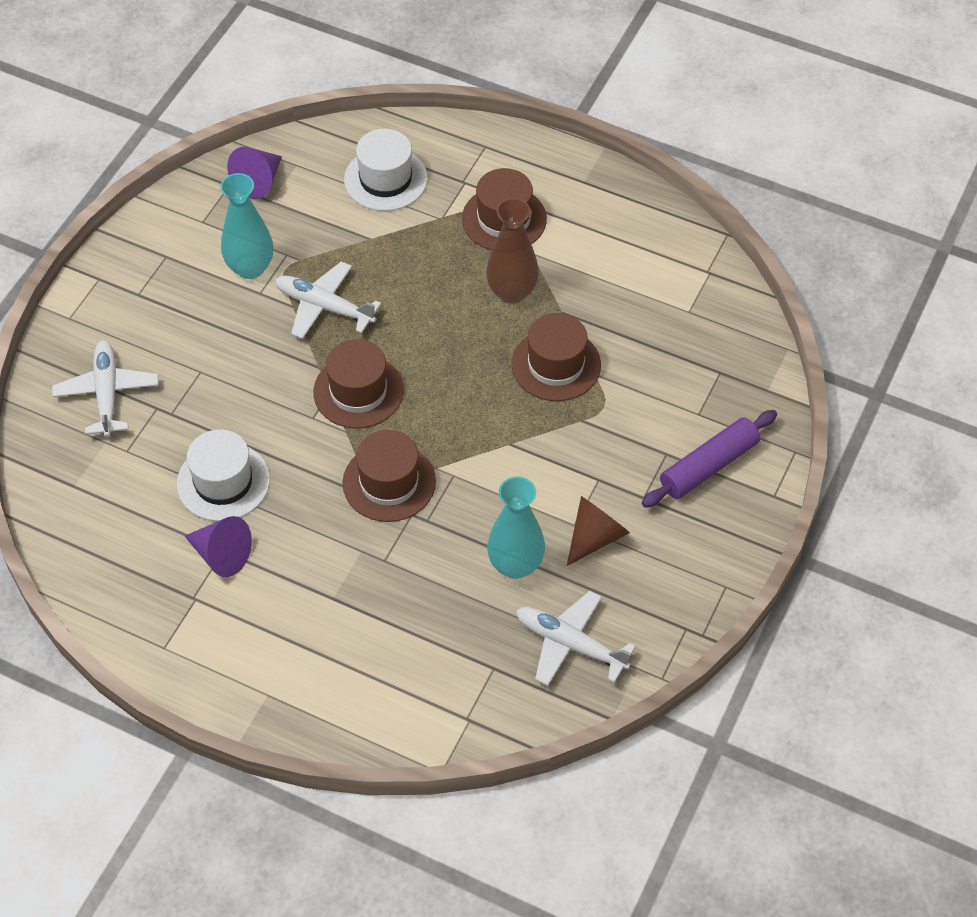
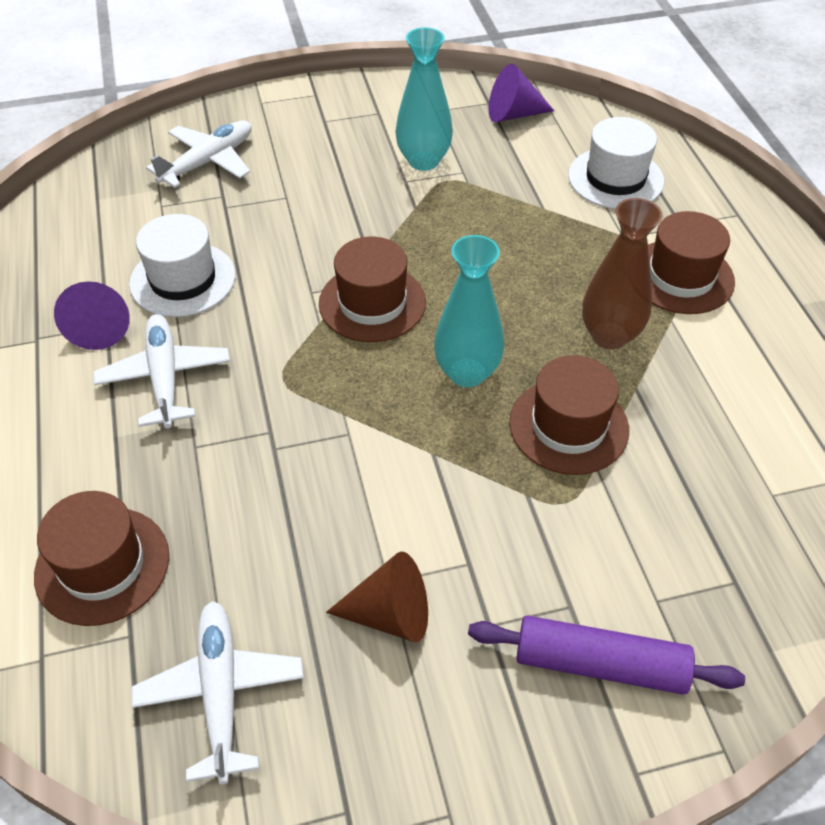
camera: 50 degrees right, 5 degrees down
(325, 307) = (437, 226): white plane -> white plane (165, 378)
(389, 482) = (291, 390): brown hat -> brown hat (102, 565)
(515, 565) = (285, 562): turquoise vase -> turquoise vase (467, 373)

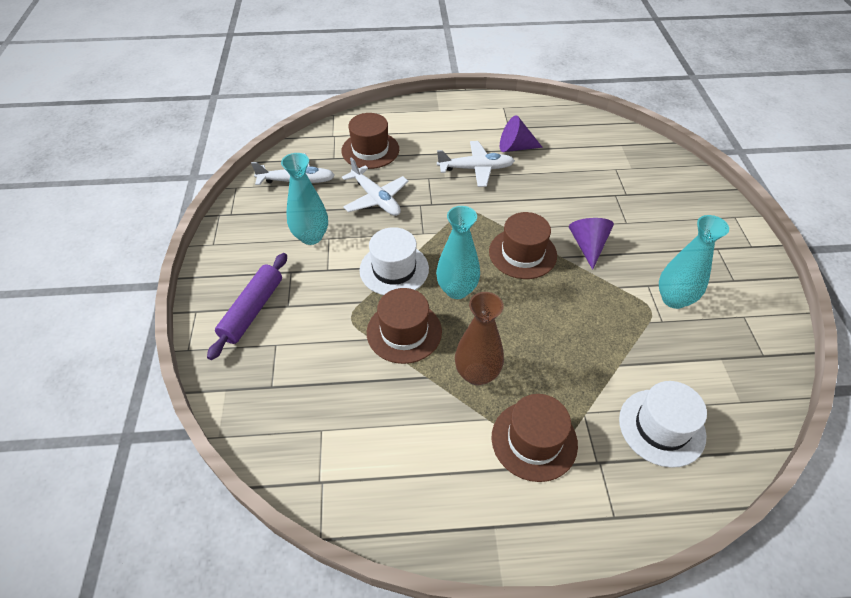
camera: 100 degrees right, 0 degrees up
(183, 279) = (549, 176): white hat -> white hat (394, 269)
(208, 162) = (660, 189): white plane -> white plane (375, 198)
(390, 614) = (311, 237): brown cone -> turquoise vase
(513, 114) = (748, 370): purple cone -> purple cone (588, 246)

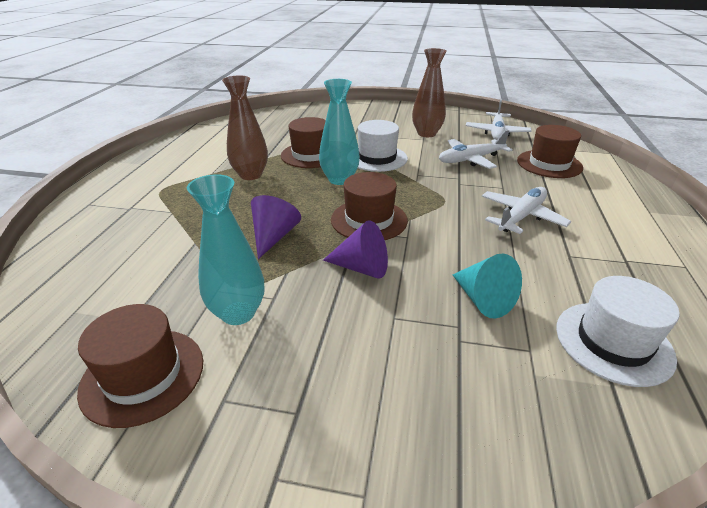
camera: 105 degrees right, 15 degrees down
(252, 310) = (362, 115): purple rolling pin -> none
(311, 237) = (426, 134): turquoise vase -> brown vase
(475, 169) = (521, 217): white plane -> white plane turned 150 degrees counterclockwise
(515, 147) = (574, 255): purple cone -> purple cone (274, 236)
(534, 440) = (176, 186): brown hat -> brown hat (143, 375)
(585, 186) = (483, 299): none -> turquoise cone
(661, 427) = (116, 247): white hat -> white hat (613, 342)

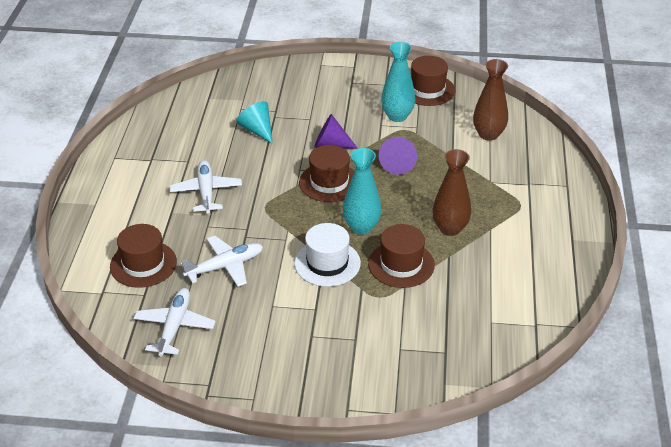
camera: 175 degrees right, 5 degrees up
(426, 134) = (266, 318): brown vase -> brown vase (488, 134)
(521, 217) = (206, 192): white plane -> white plane turned 135 degrees clockwise
(613, 342) = (195, 114): white hat -> none

